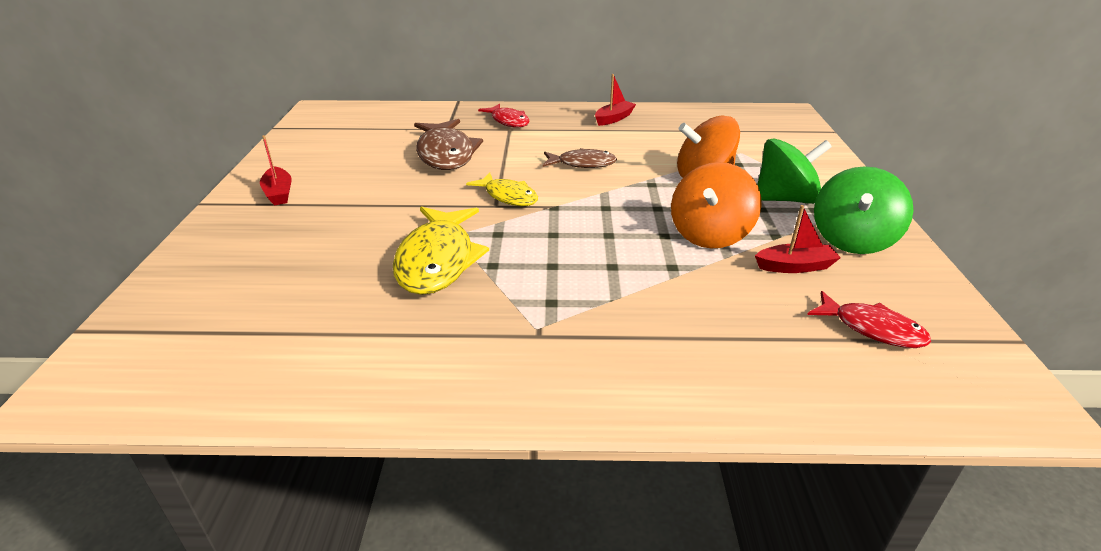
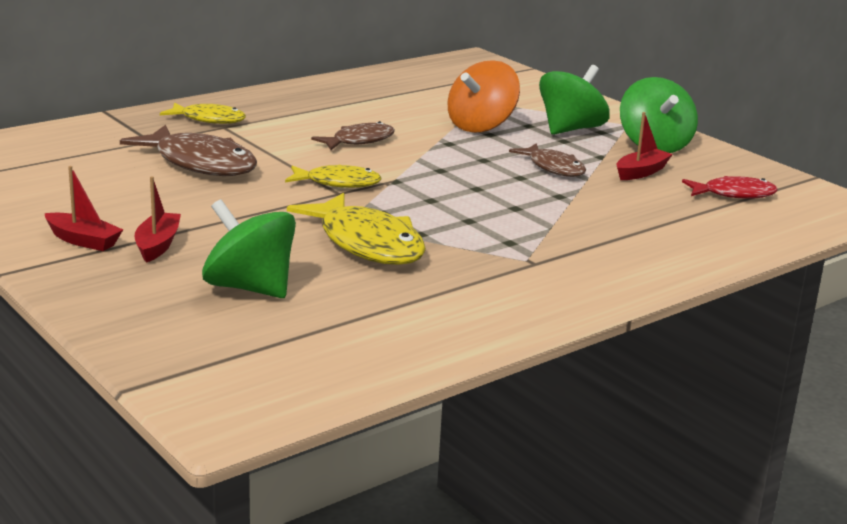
camera: 40 degrees left, 10 degrees down
(296, 271) = (250, 288): none -> green spinning top
(508, 121) = (209, 119): red fish -> yellow fish
(614, 119) = (318, 95): red boat -> red boat (158, 245)
(710, 234) = (553, 168): orange spinning top -> brown fish

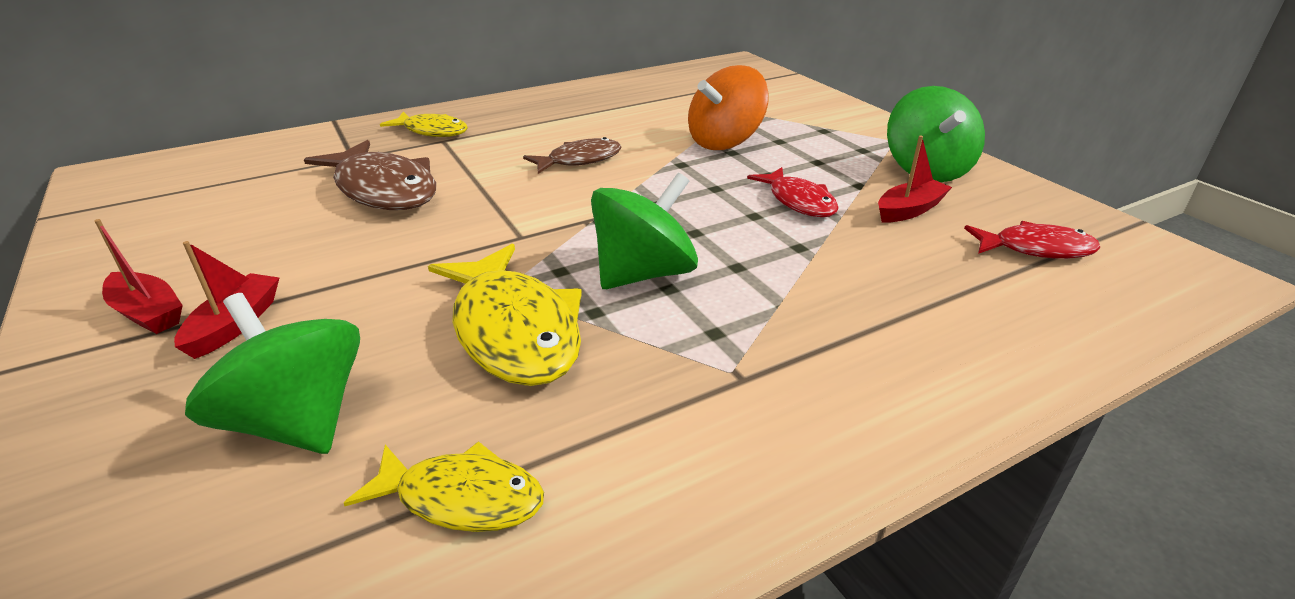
camera: 10 degrees right, 10 degrees up
(338, 183) = (526, 221): yellow fish -> yellow fish (461, 498)
(553, 168) = (798, 201): brown fish -> red fish
(570, 129) = (827, 147): green spinning top -> green spinning top (644, 274)

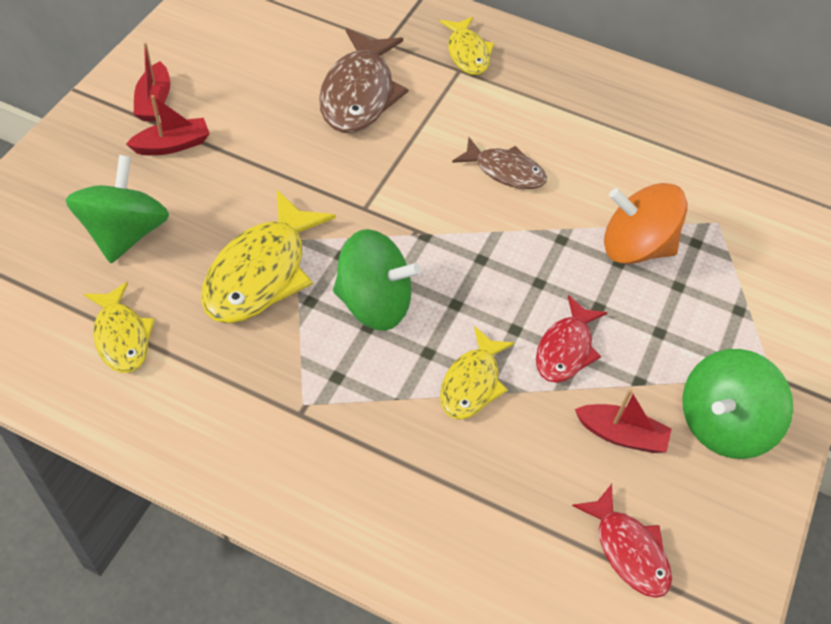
camera: 50 degrees right, 20 degrees up
(795, 256) = (472, 383): none -> yellow fish

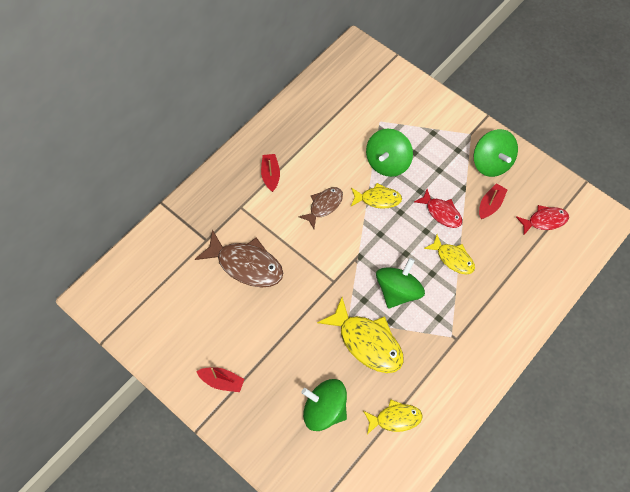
camera: 70 degrees left, 10 degrees up
(172, 145) = (262, 375): red boat -> red boat (270, 175)
(467, 53) = (228, 199): yellow fish -> yellow fish (378, 199)
(635, 247) = (387, 162): orange spinning top -> green spinning top

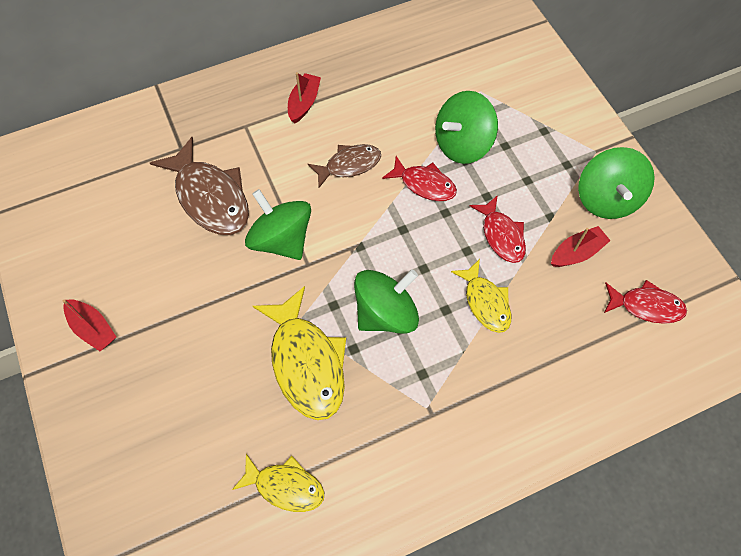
camera: 25 degrees right, 0 degrees up
(324, 409) = (198, 427): green spinning top -> green spinning top (281, 239)
(378, 199) = (424, 184): yellow fish -> red fish

